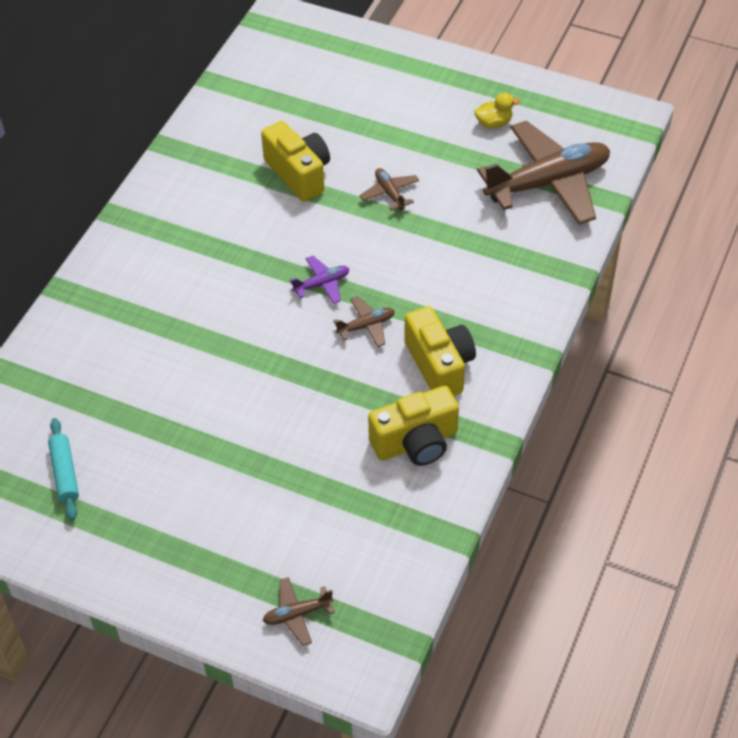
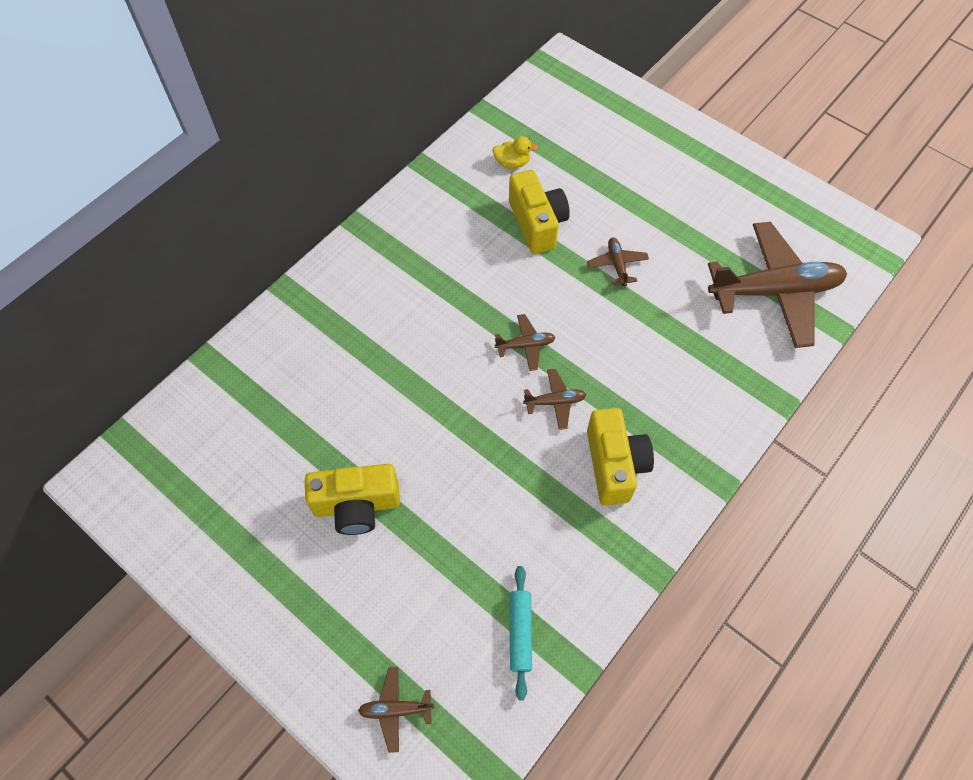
camera: 15 degrees right, 10 degrees up
(65, 473) = (227, 484): turquoise rolling pin -> turquoise rolling pin (520, 633)
(322, 284) = (525, 345): purple plane -> brown plane
(416, 442) = (567, 546): yellow camera -> yellow camera (357, 506)
(494, 123) = (737, 214): yellow duck -> yellow duck (512, 163)

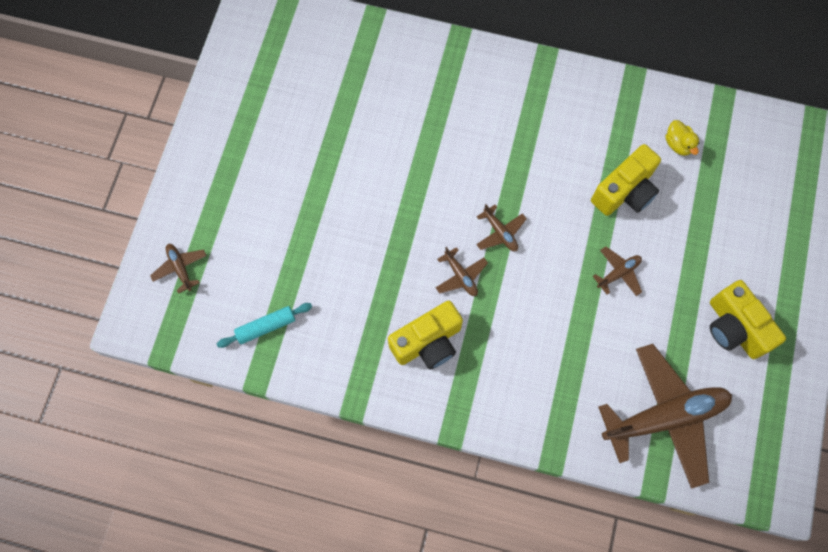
camera: 65 degrees right, 10 degrees up
(357, 506) = (309, 174): yellow camera -> yellow camera (734, 327)
(774, 291) = (664, 417): brown plane -> brown plane turned 75 degrees counterclockwise

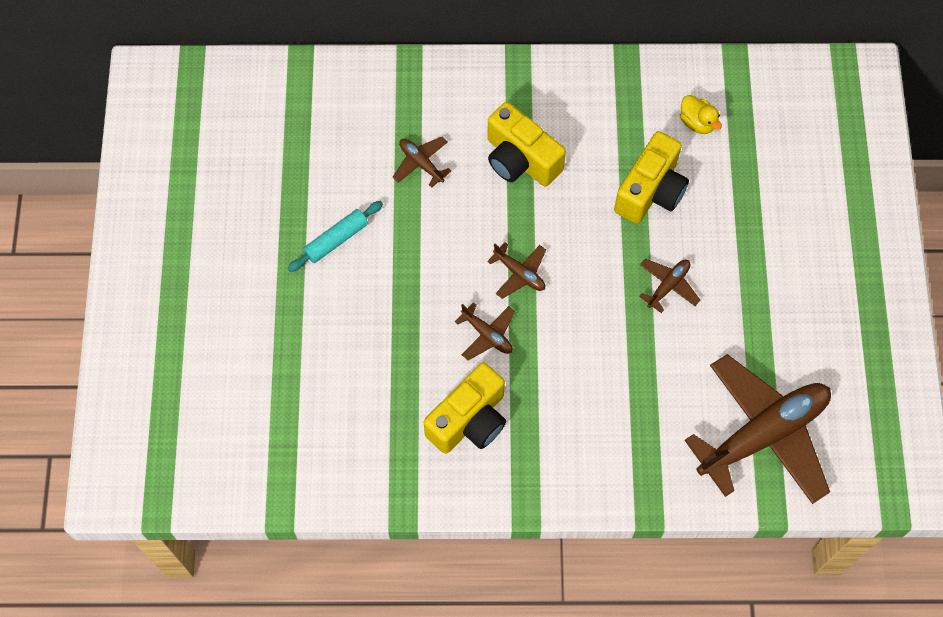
camera: 15 degrees left, 5 degrees down
(180, 268) = (150, 409): brown plane -> brown plane (421, 163)
(266, 327) = (273, 451): turquoise rolling pin -> turquoise rolling pin (336, 240)
(734, 327) = (814, 314): yellow camera -> yellow camera (520, 160)

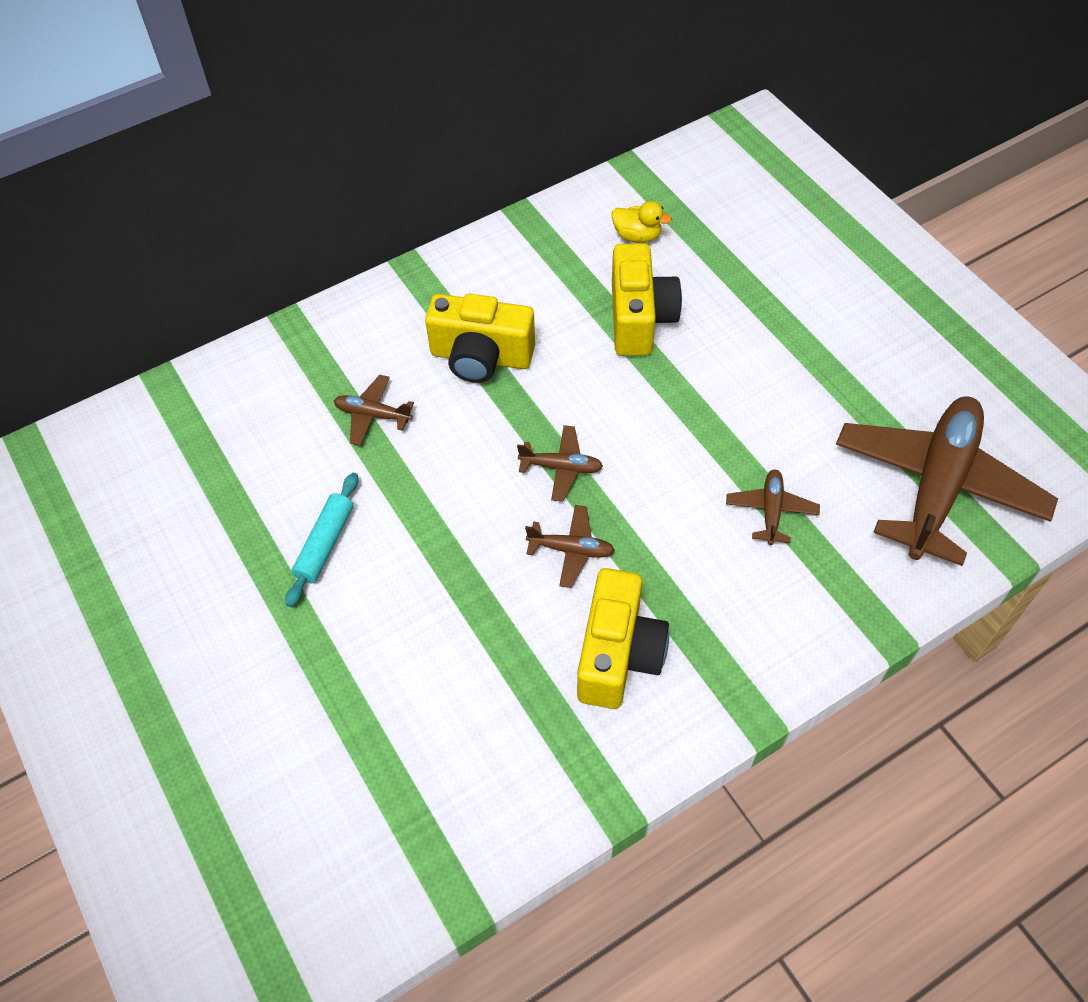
camera: 30 degrees left, 10 degrees down
(668, 286) = (726, 396): brown plane -> brown plane (771, 511)

